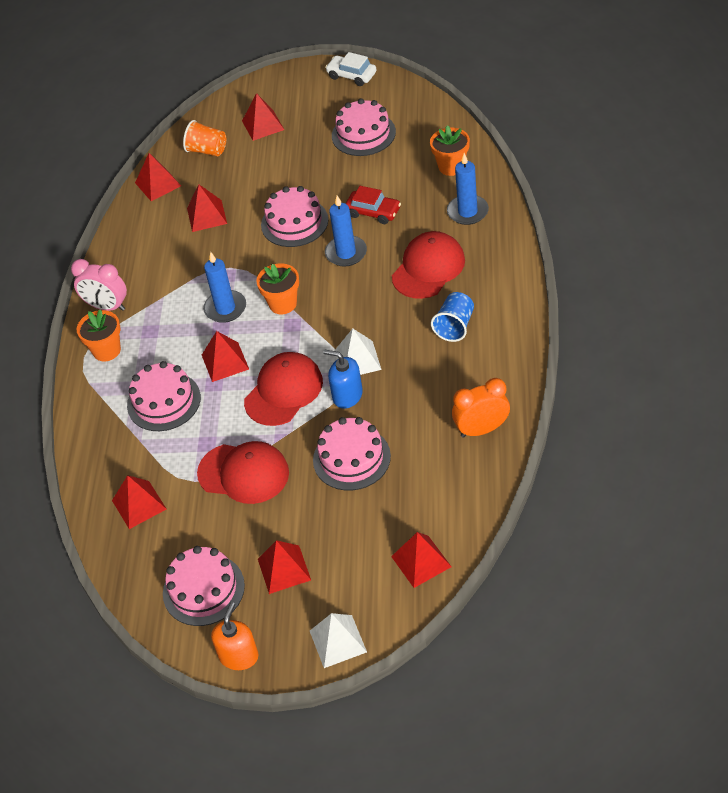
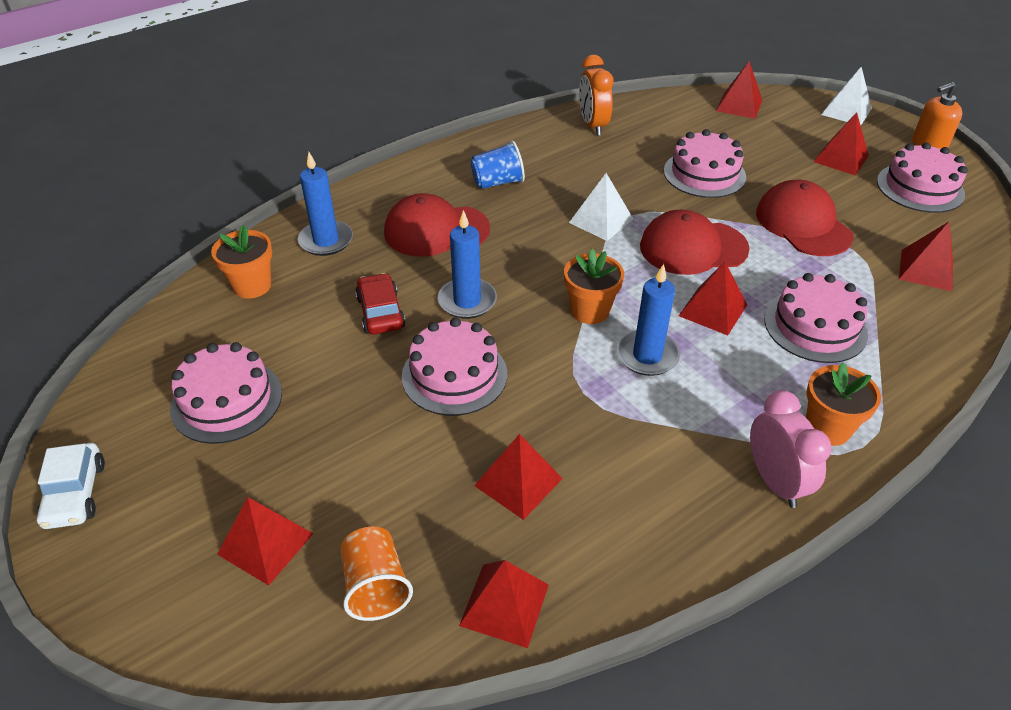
camera: 135 degrees left, 5 degrees down
(347, 395) = (647, 207): blue soap dispenser -> none
(482, 429) = (593, 125): orange clock -> orange clock turned 45 degrees clockwise

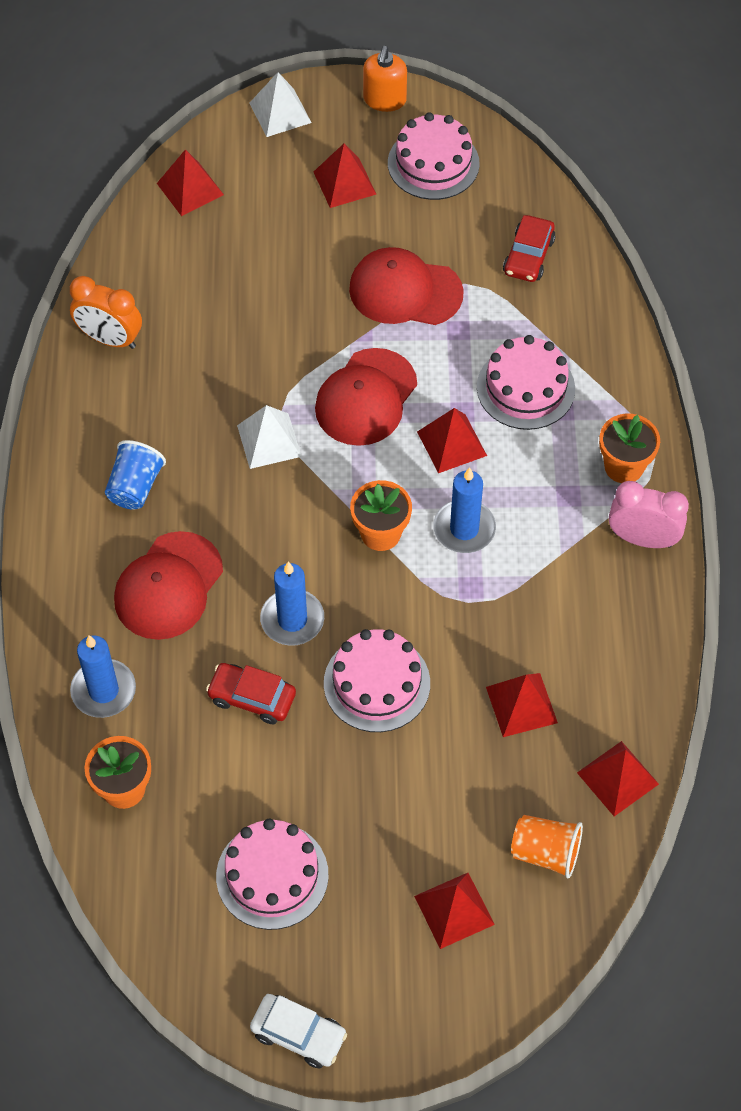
camera: 55 degrees left, 15 degrees up
(704, 174) = (272, 307): pink cake -> none
(926, 270) = (528, 256): red pyramid -> red car

